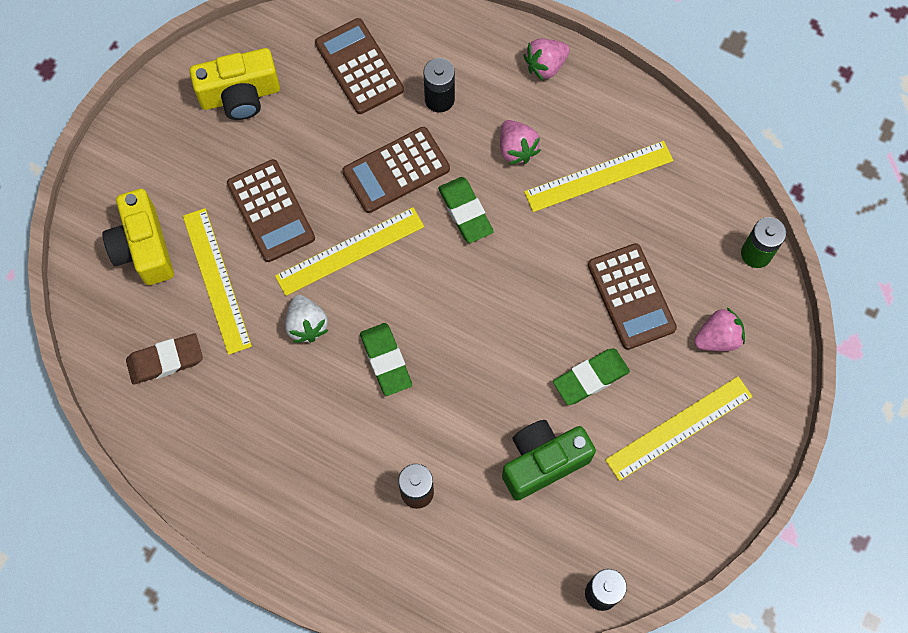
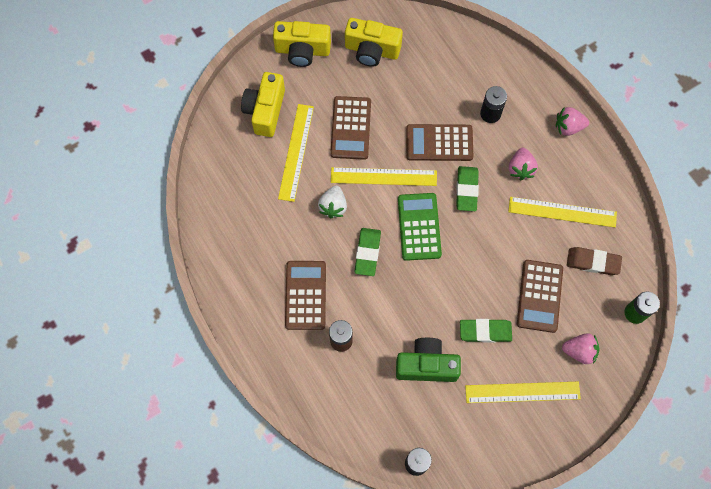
camera: 30 degrees right, 0 degrees up
(148, 143) = (302, 51): none -> yellow camera
(165, 360) = (240, 183): brown eraser -> brown eraser (593, 262)
(359, 67) = (453, 69): brown calculator -> brown calculator (305, 295)
(432, 291) = (419, 227): none -> green calculator

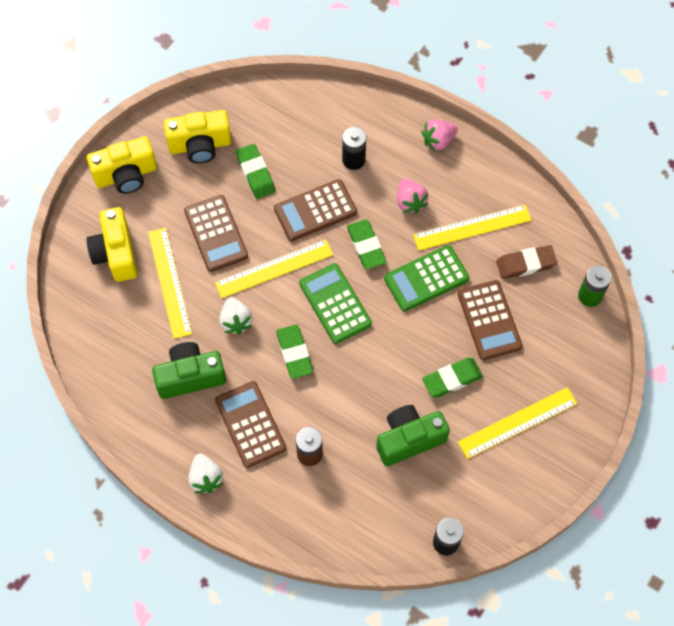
camera: 25 degrees left, 5 degrees down
(251, 322) = (206, 478): none -> white strawberry
(277, 235) = (190, 376): none -> green camera
(405, 92) = (255, 173): none -> green eraser
(503, 238) = (426, 278): none -> green calculator
(579, 351) = (554, 357): pink strawberry -> none

